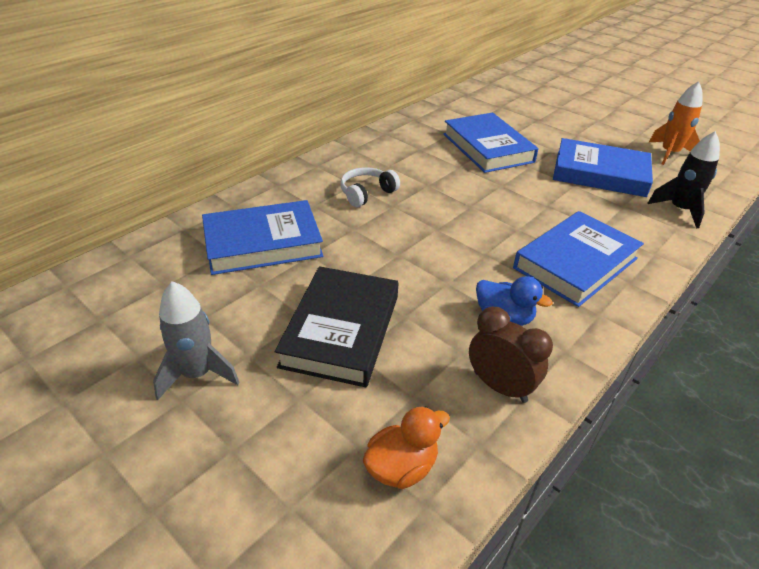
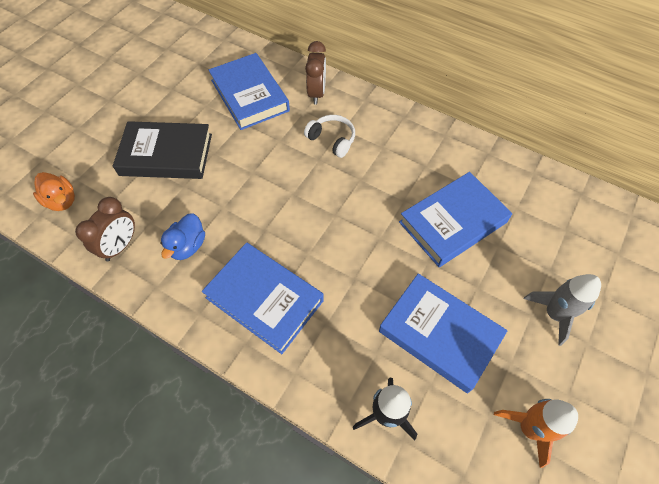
camera: 80 degrees right, 20 degrees up
(197, 374) = (127, 100): grey rocket -> grey rocket (554, 314)
(289, 193) = (316, 93): none -> brown clock
(600, 173) = (439, 334): blue book -> blue book turned 60 degrees counterclockwise

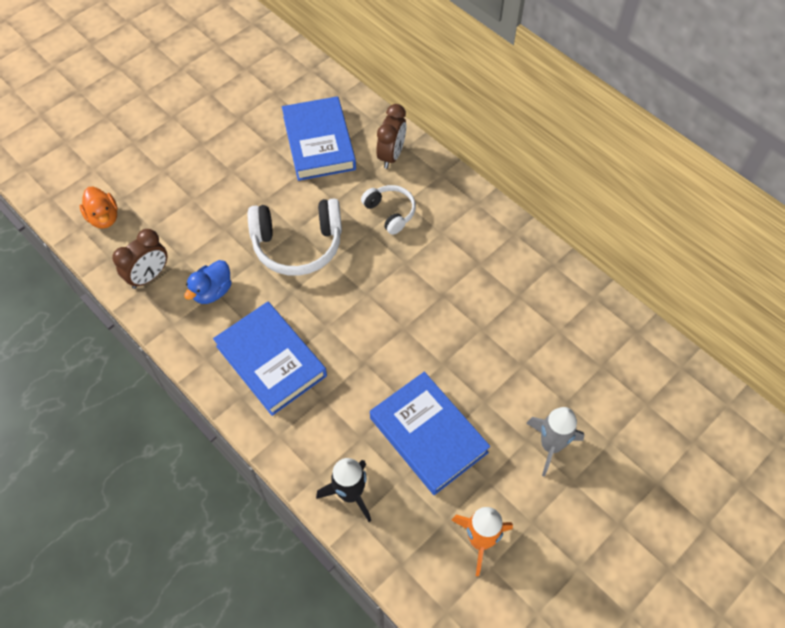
camera: 15 degrees right, 0 degrees up
(166, 154) = (215, 191): black book -> none
(257, 185) = (298, 244): none -> white headphones
(452, 222) = (485, 329): blue book -> none

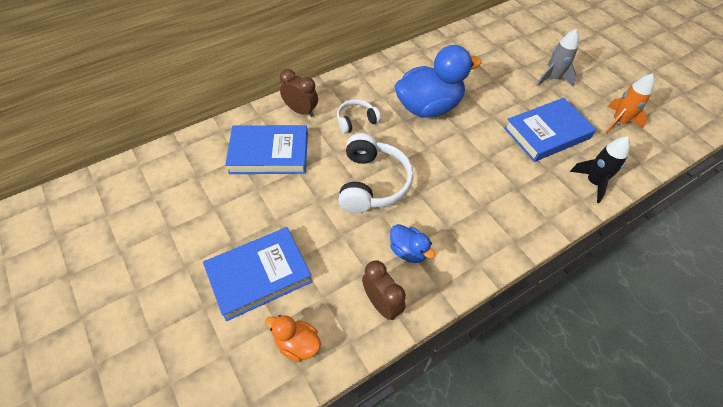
camera: 80 degrees left, 5 degrees down
(104, 218) = (297, 344): orange duck -> orange duck turned 135 degrees counterclockwise
(271, 361) = (482, 216): blue book -> blue book (259, 275)
(437, 286) = (428, 107): none -> blue duck

